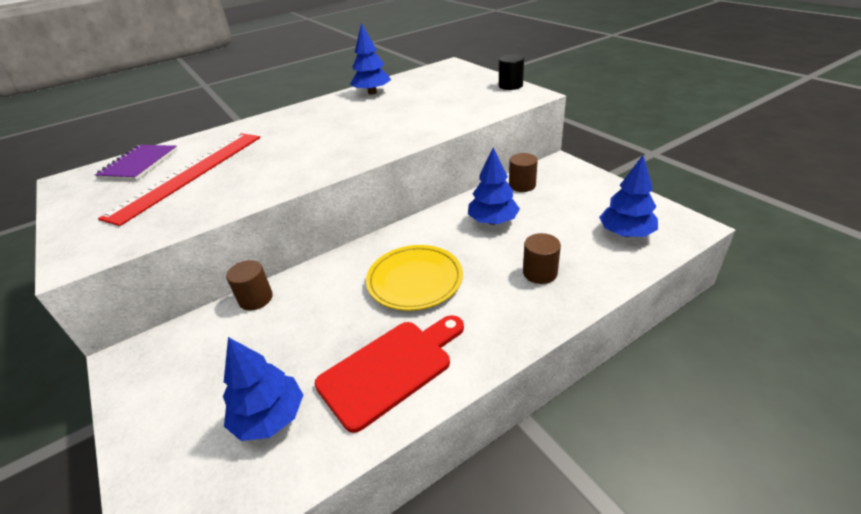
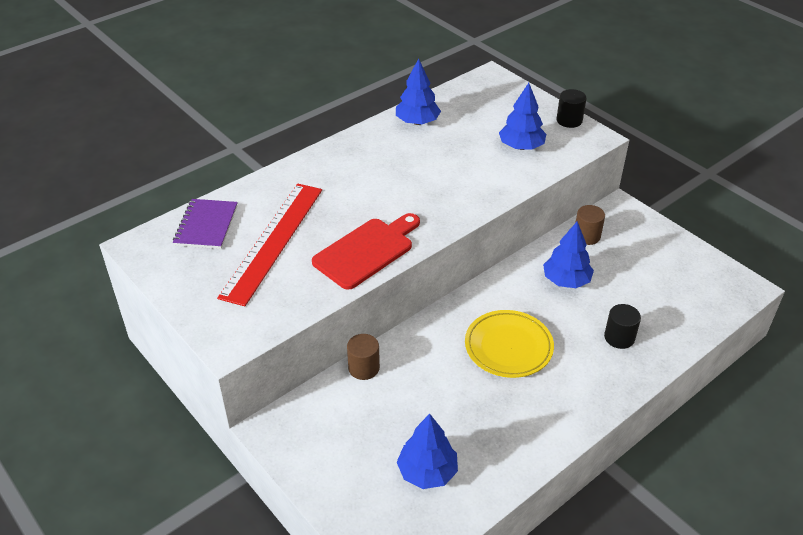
camera: 10 degrees left, 5 degrees up
(390, 369) = (511, 429): red cutting board -> red cutting board (366, 251)
(540, 273) = (619, 337): brown cylinder -> black cylinder
(625, 233) = (690, 295): blue tree -> blue tree (521, 147)

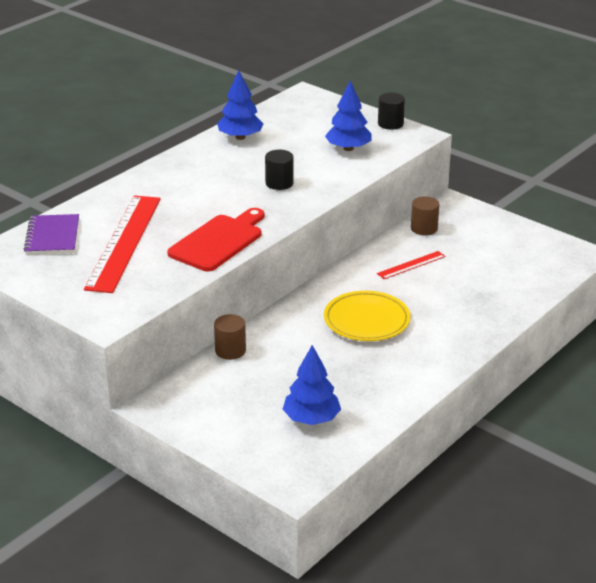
camera: 10 degrees left, 10 degrees down
(566, 280) = (411, 265): blue tree -> red ruler
(619, 337) = (470, 303): black cylinder -> black cylinder (279, 183)

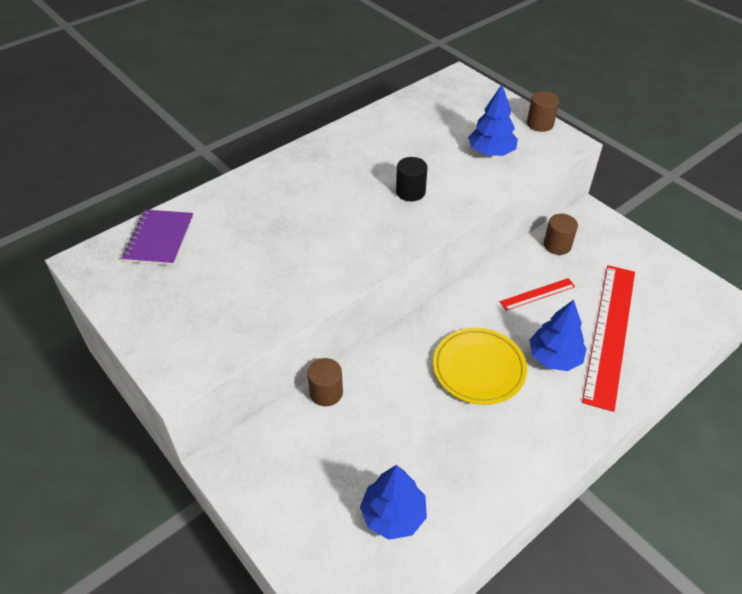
camera: 10 degrees right, 15 degrees up
(124, 242) = (230, 256): red ruler -> red ruler (610, 333)
(218, 241) = (329, 268): red cutting board -> none
(240, 137) = (383, 126): blue tree -> blue tree (554, 357)
(390, 124) = (540, 124): black cylinder -> brown cylinder

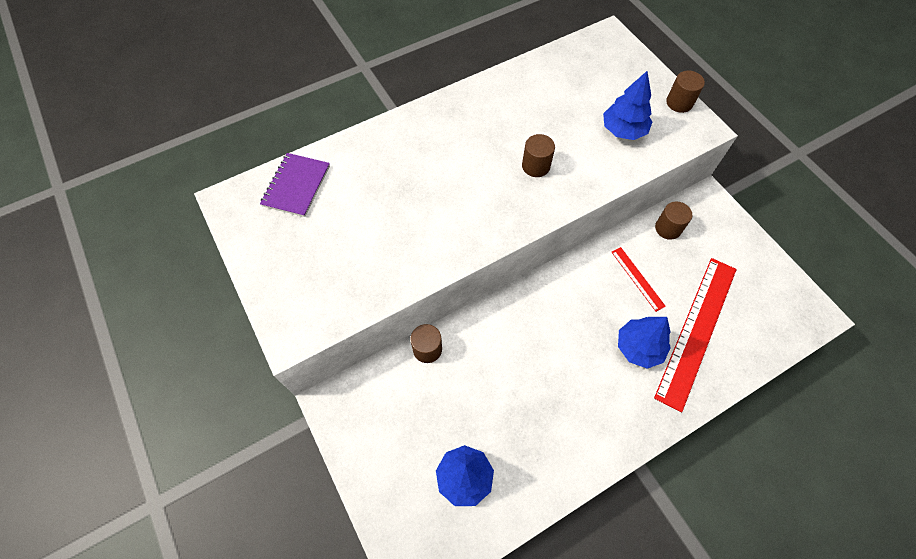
camera: 10 degrees right, 15 degrees up
(410, 192) = (535, 166): black cylinder -> brown cylinder
(478, 368) = (567, 347): yellow plate -> none
(537, 294) = (637, 278): red ruler -> red ruler turned 75 degrees clockwise

